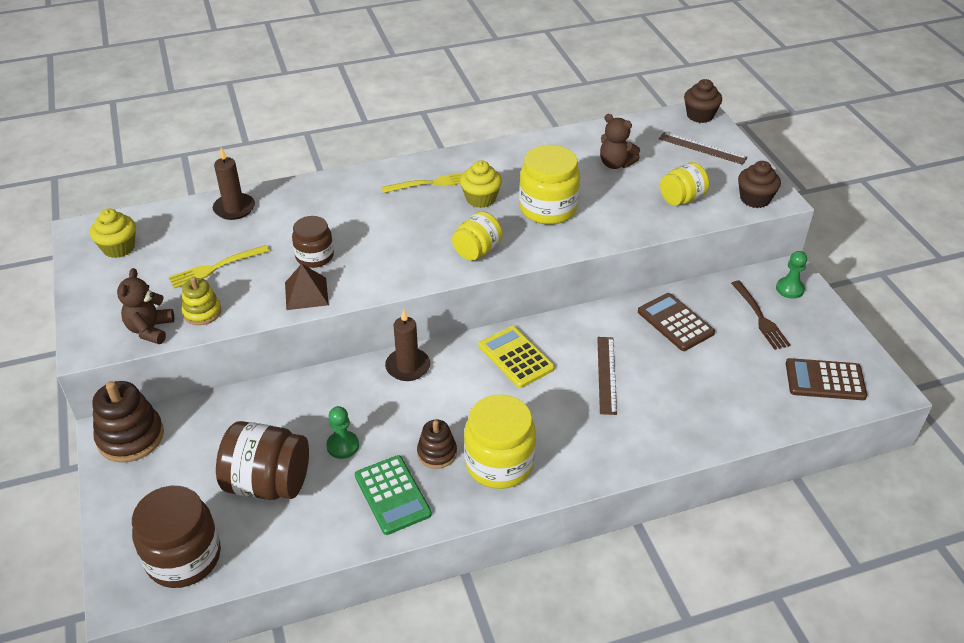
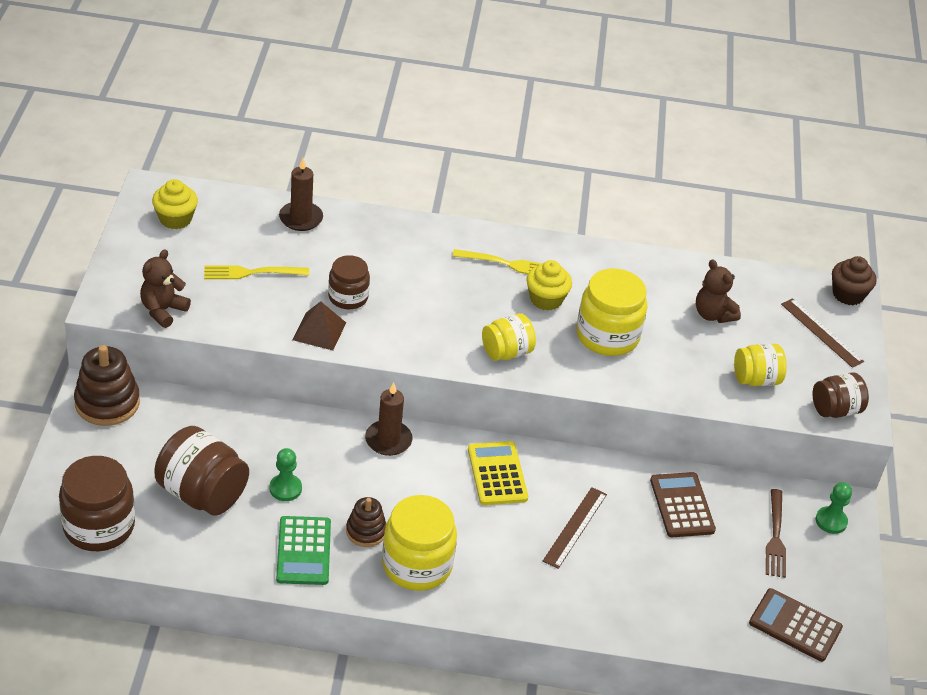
camera: 20 degrees right, 0 degrees up
(202, 312) = (216, 312): yellow stacking toy -> none
(755, 199) = (835, 410): brown cupcake -> brown jar

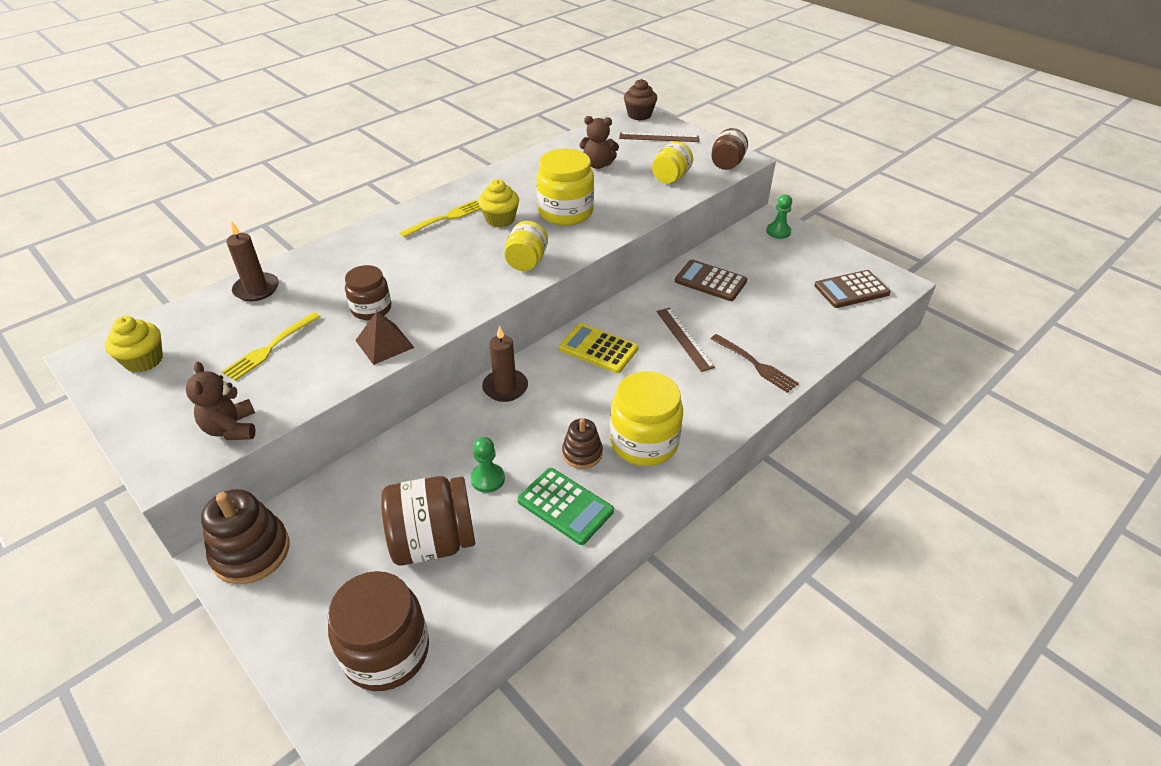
camera: 45 degrees left, 0 degrees up
(775, 537) = (771, 258): brown fork -> brown fork (755, 364)

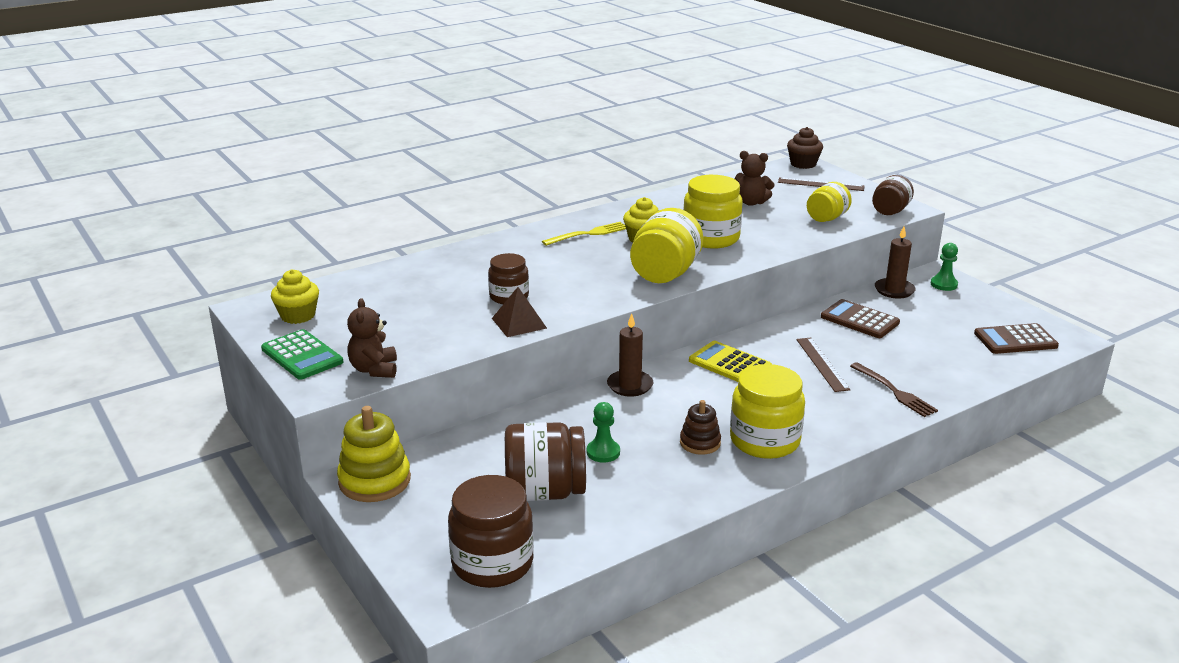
camera: 10 degrees right, 15 degrees down
(251, 552) = (374, 481): brown stacking toy -> yellow stacking toy
(256, 289) = (402, 273): brown candle -> brown candle (894, 290)
(270, 348) = (412, 317): yellow fork -> none
(526, 262) = (665, 273): yellow jar -> yellow jar, size x1.61
(565, 506) = (677, 480): green calculator -> green calculator (302, 356)

